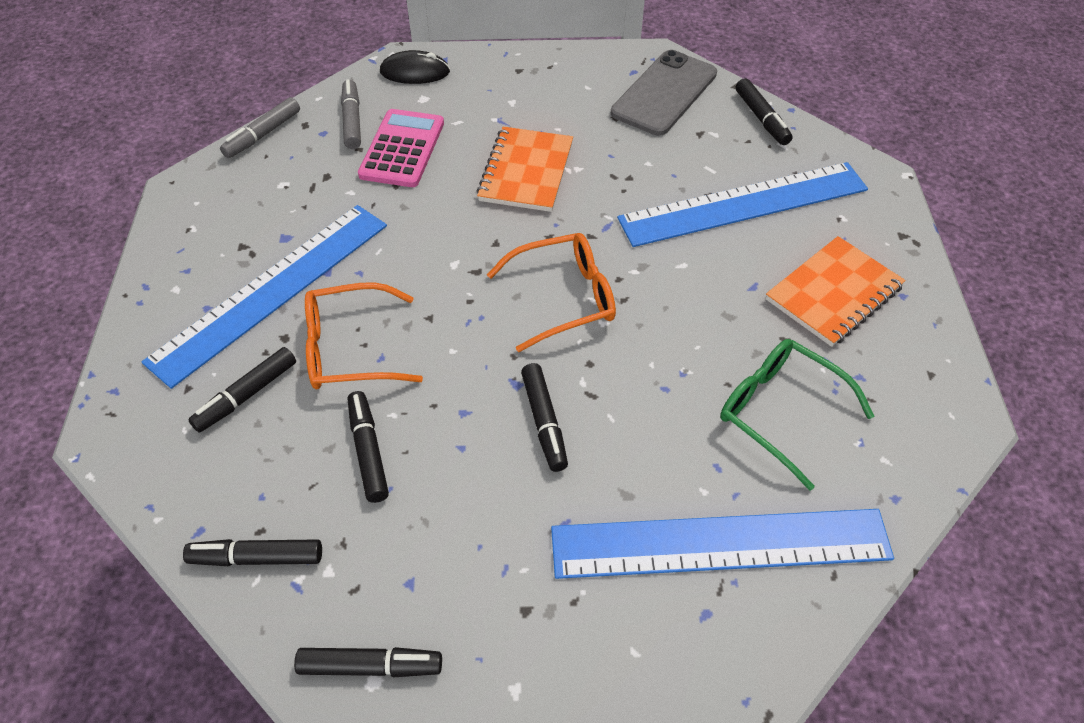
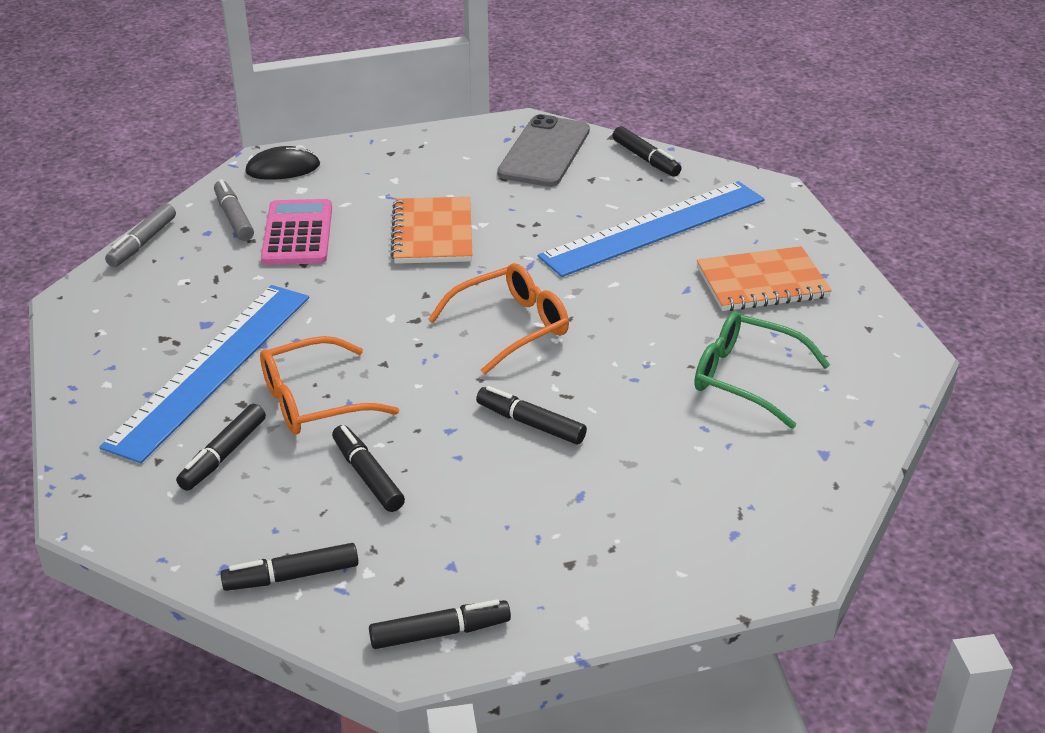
camera: 15 degrees left, 15 degrees down
(544, 422) = (530, 423): black marker -> black marker turned 150 degrees clockwise
(720, 544) = (728, 482): blue ruler -> none
(834, 294) = (762, 283): orange notebook -> orange notebook turned 45 degrees clockwise

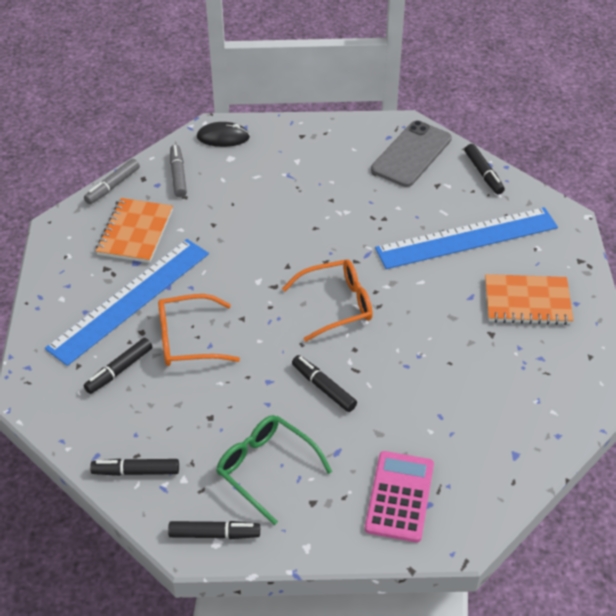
camera: 15 degrees right, 10 degrees up
(297, 234) = (217, 197): pink calculator -> pink calculator (399, 496)
(367, 476) = (205, 406): black marker -> none
(432, 234) = (308, 214): orange notebook -> orange notebook (135, 232)
(745, 377) = (484, 380): green glasses -> green glasses (265, 468)

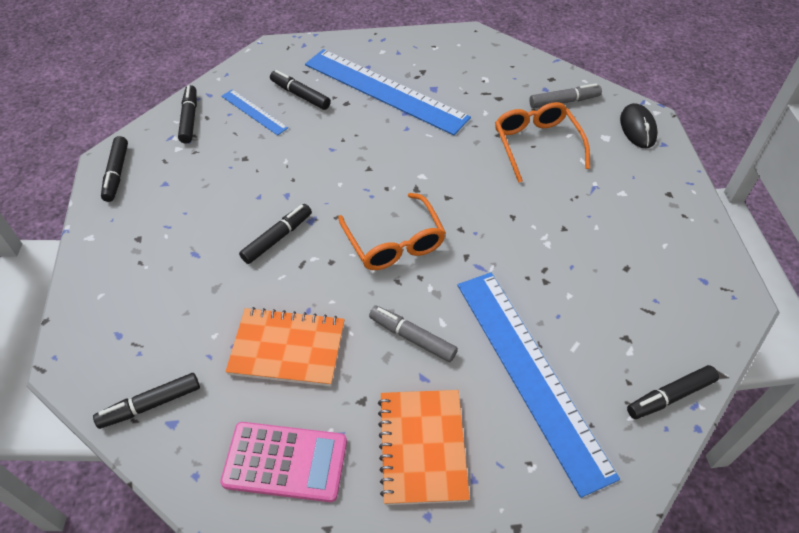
camera: 85 degrees right, 5 degrees up
(112, 186) = (533, 60): grey marker -> grey marker (412, 337)
(135, 232) = (473, 83): orange notebook -> orange notebook (287, 348)
(138, 411) = (254, 112): none -> blue ruler
(187, 339) = (338, 133): orange glasses -> orange glasses (536, 144)
(265, 468) = (182, 201): green glasses -> none
(399, 496) = (132, 308): pink calculator -> pink calculator (285, 462)
(411, 154) = (678, 307): grey phone -> none
(499, 471) = (150, 404): none -> black marker

